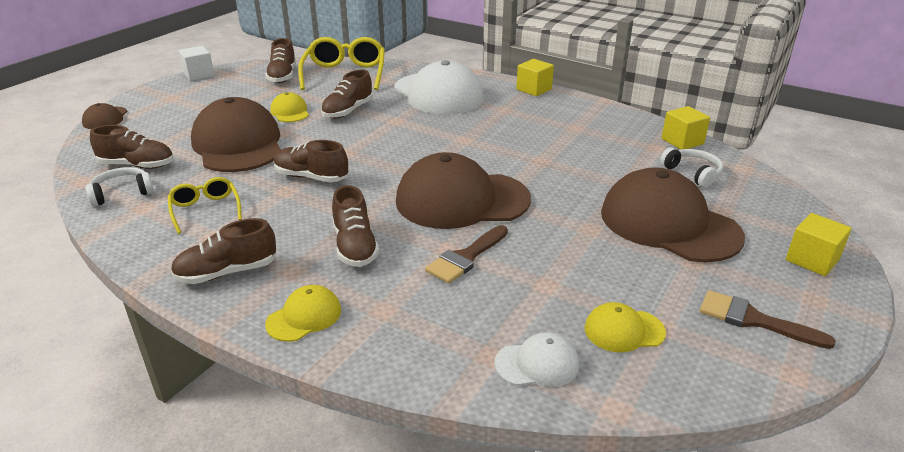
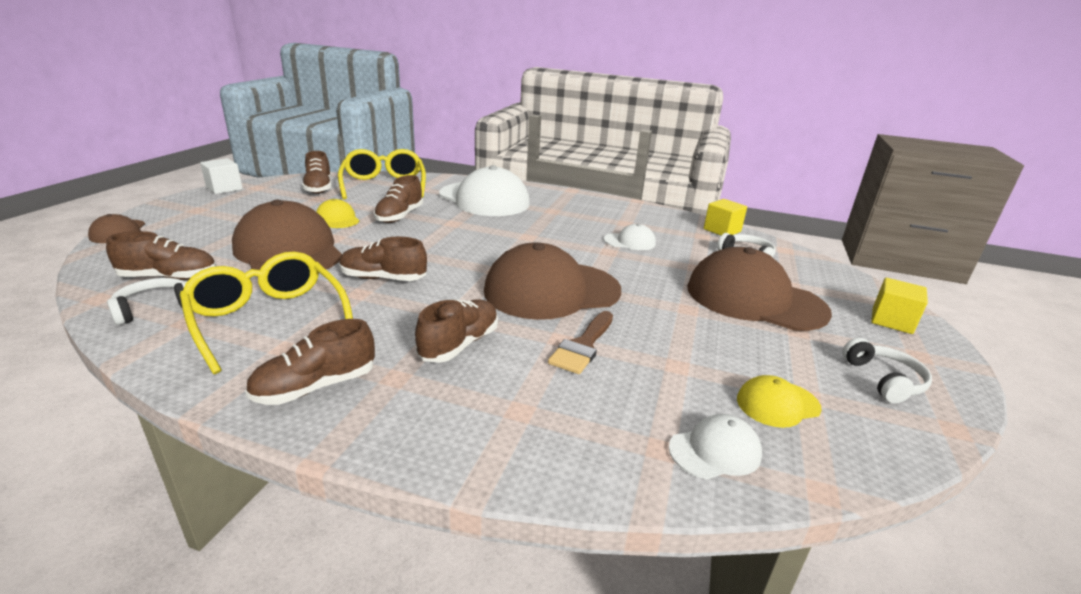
camera: 15 degrees left, 5 degrees down
(205, 209) = (268, 319): yellow glasses -> yellow glasses, size x1.78
(304, 317) = (430, 429): yellow cap -> none
(355, 246) = (459, 344): brown shoe -> brown shoe turned 120 degrees counterclockwise
(534, 89) = (571, 194): yellow cube -> none
(569, 150) = (629, 242): none -> white cap
(753, 320) = (883, 380): brown brush -> white headphones

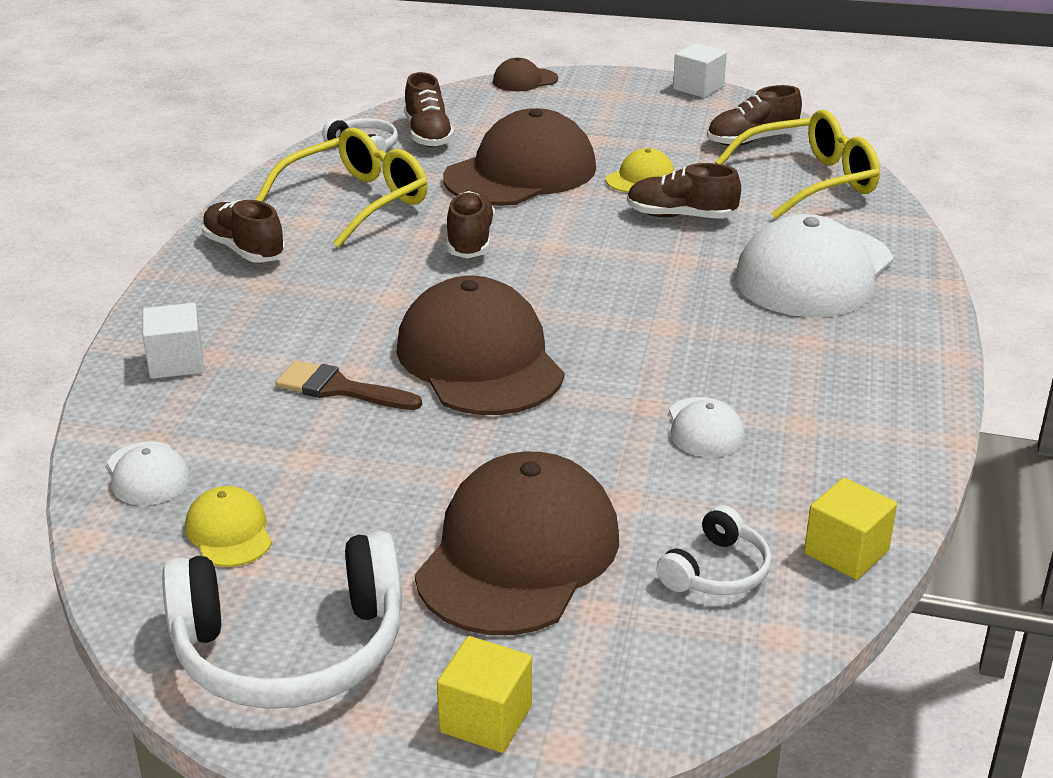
camera: 85 degrees right, 5 degrees up
(459, 344) = (327, 309): brown shoe -> none
(527, 434) = (176, 362): none -> white cube
(883, 380) = (290, 649): white headphones -> white headphones, size x2.02

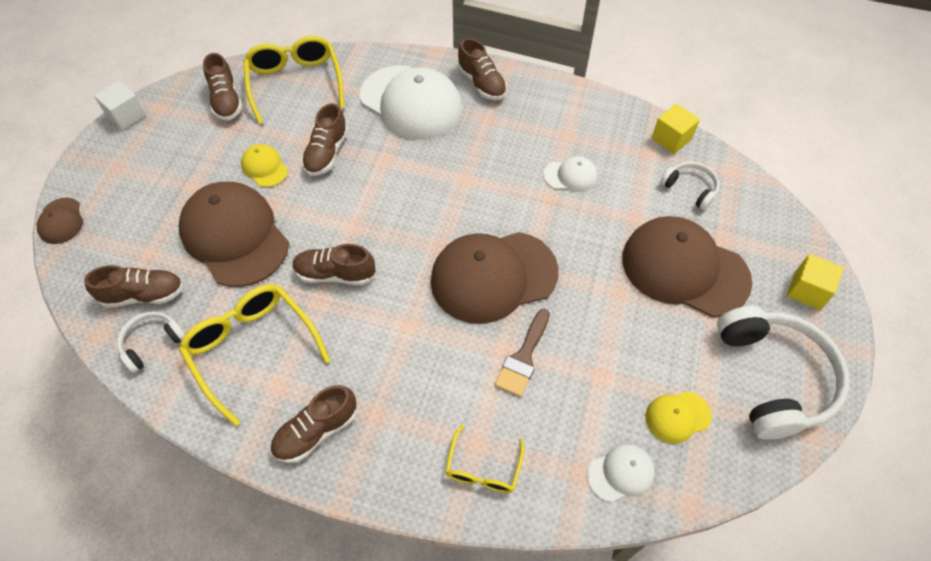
camera: 85 degrees left, 25 degrees up
(176, 362) = (483, 468): white cube -> yellow glasses
(893, 332) = (481, 83): none -> brown shoe

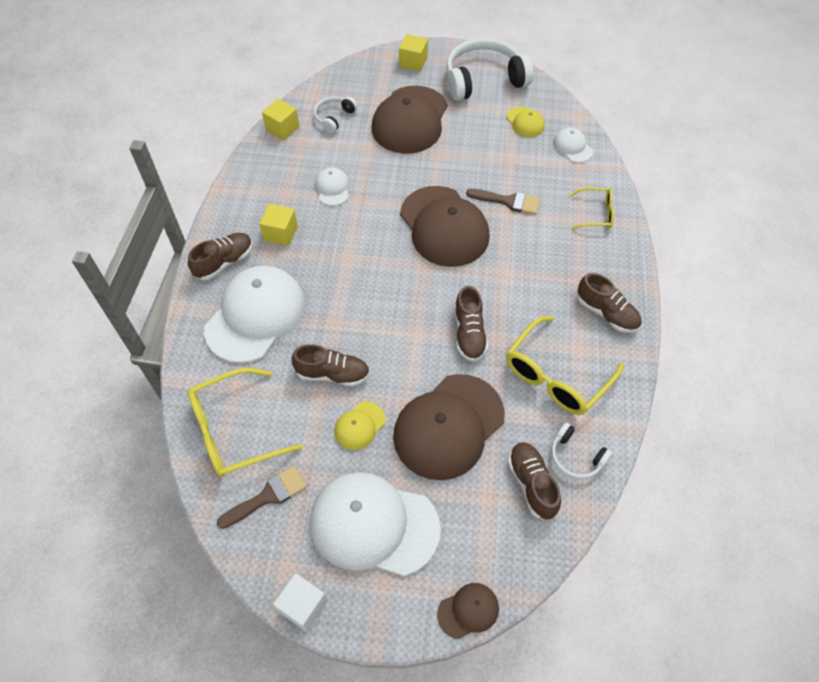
camera: 100 degrees left, 0 degrees up
(167, 166) = (374, 525): none -> white cap
(226, 101) = (268, 496): brown shoe -> brown brush
(511, 127) = (280, 233): none -> yellow cube

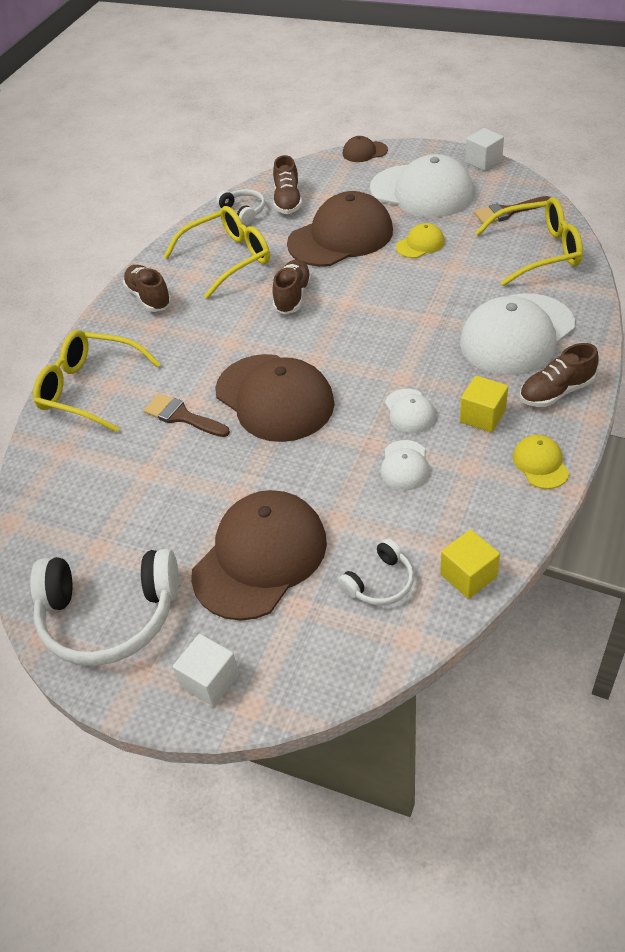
camera: 160 degrees left, 10 degrees down
(333, 374) = (439, 280): brown shoe -> none
(413, 62) = (210, 680): yellow cube -> white cube
(444, 226) = (274, 398): brown cap -> brown cap turned 150 degrees clockwise
(525, 122) = (93, 524): yellow cap -> yellow cap (540, 464)
(572, 147) = (55, 476): white cap -> white cap (409, 411)
(596, 213) = (89, 389): yellow glasses -> yellow glasses, size x1.78

